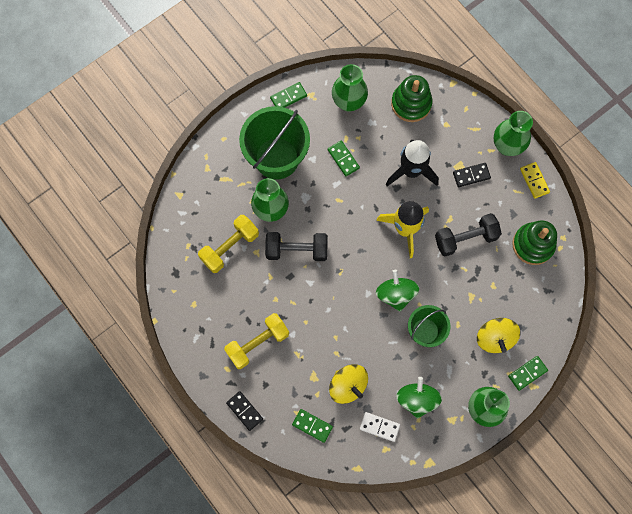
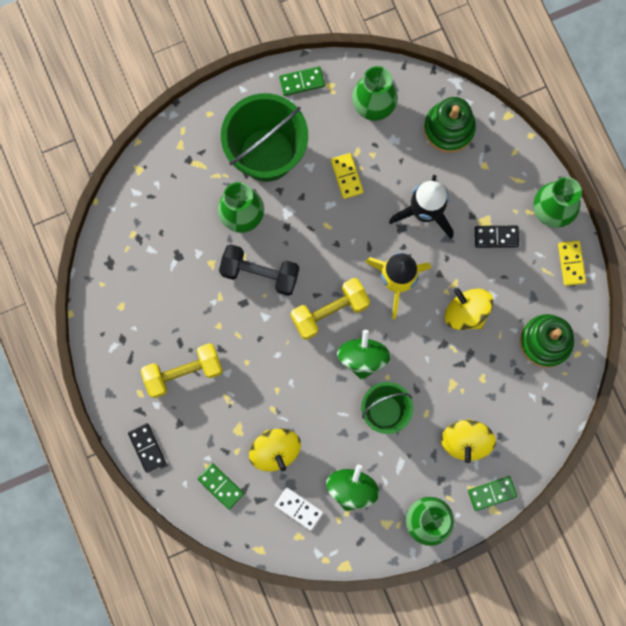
camera: 15 degrees right, 5 degrees up
(230, 247) = (181, 249): yellow dumbbell -> yellow dumbbell (329, 311)
(343, 159) = (346, 176): green domino -> yellow domino
(465, 238) = (466, 312): black dumbbell -> yellow spinning top

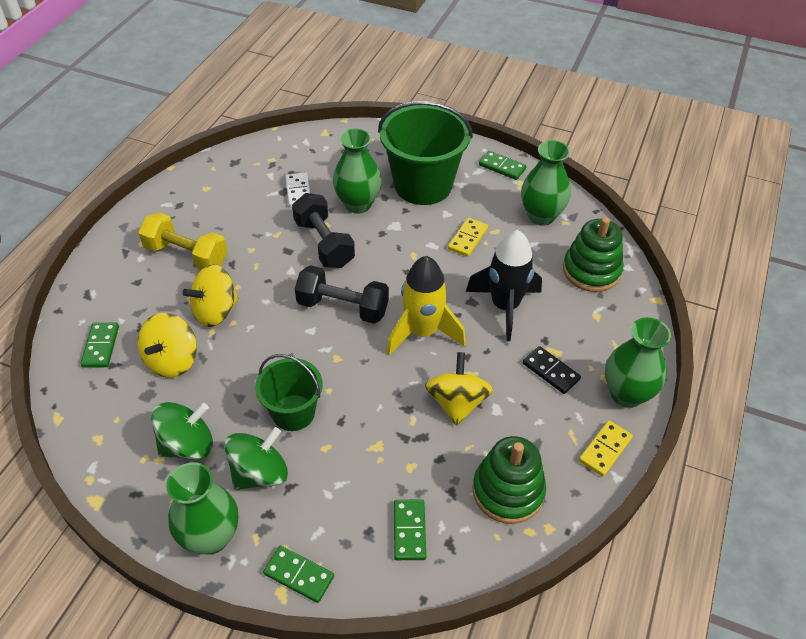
camera: 45 degrees right, 30 degrees down
(147, 448) = (94, 277): black domino -> none
(298, 509) = (128, 418): white domino -> white domino (298, 191)
(329, 311) = (343, 307): yellow dumbbell -> black dumbbell
(362, 358) = (327, 359): green spinning top -> green spinning top (260, 473)
(465, 441) = (331, 504): yellow spinning top -> yellow spinning top (215, 311)
(519, 415) = (409, 531): none -> green domino

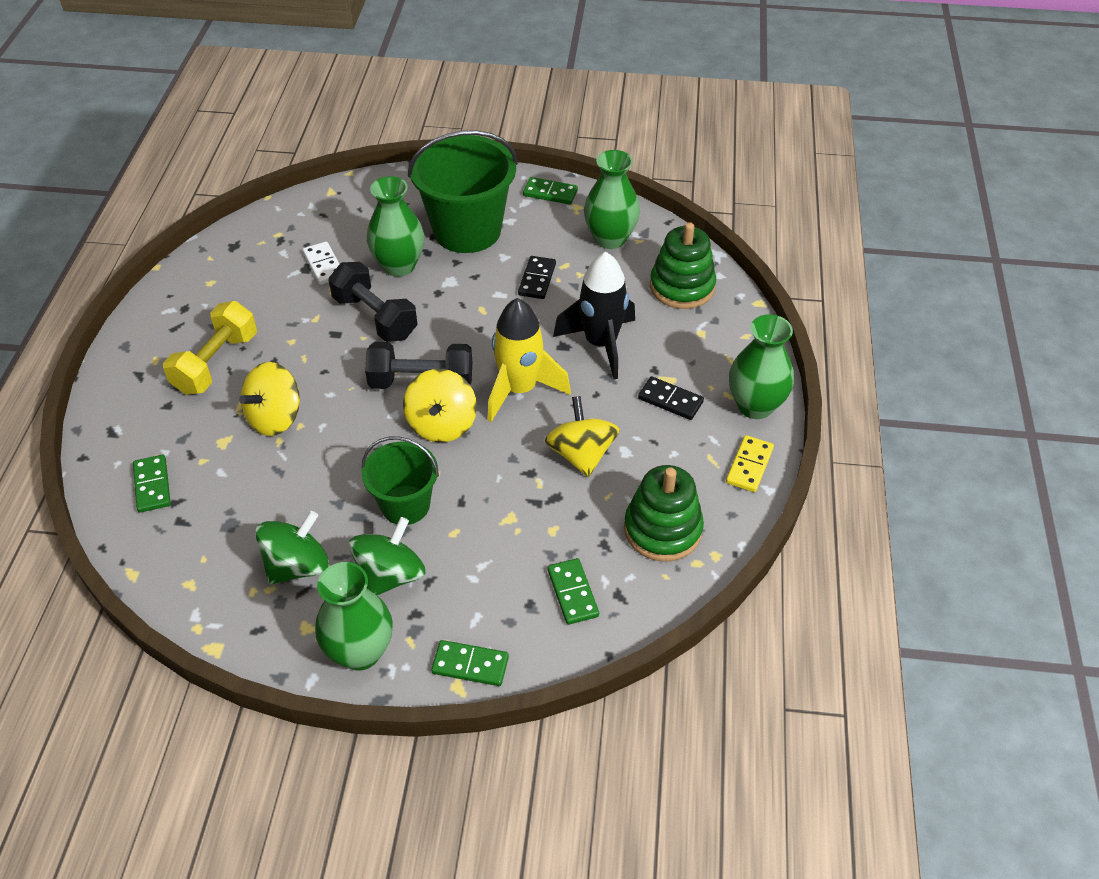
camera: 15 degrees left, 0 degrees up
(172, 360) = (244, 481): yellow spinning top -> yellow spinning top (442, 424)
(186, 255) = (216, 363): yellow dumbbell -> yellow dumbbell turned 75 degrees counterclockwise
(467, 239) = (537, 279): yellow domino -> black domino

